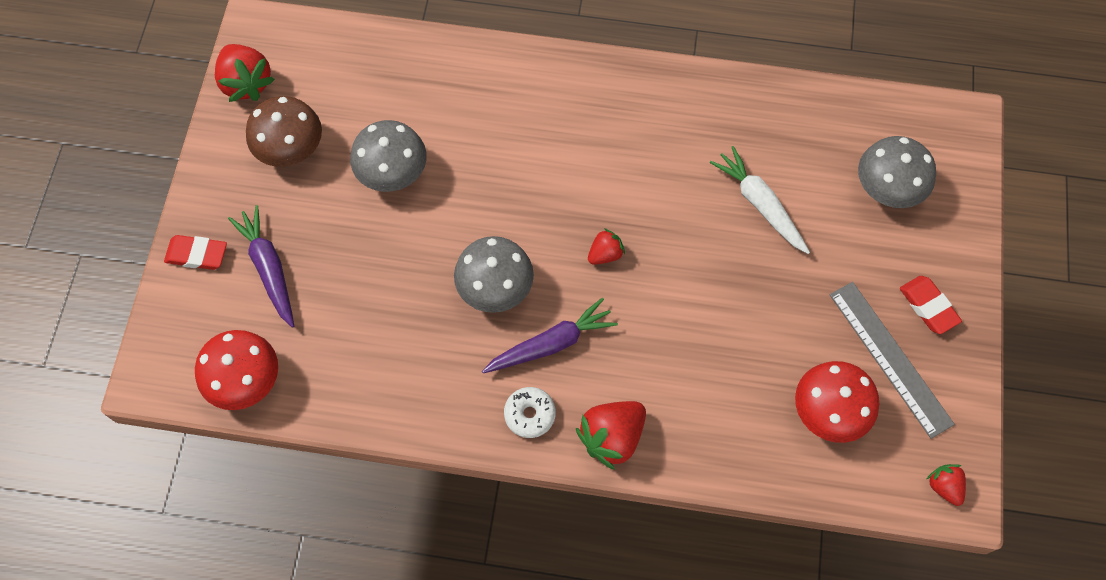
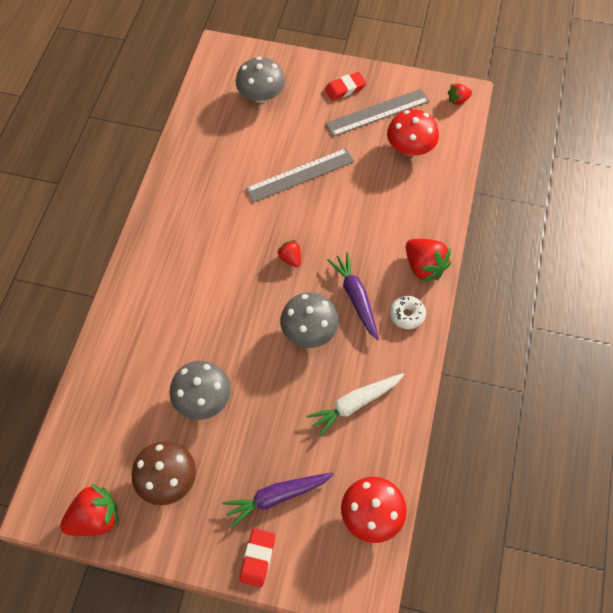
camera: 85 degrees left, 5 degrees down
(749, 254) = (300, 175): none -> grey ruler
(760, 204) = (264, 164): white carrot -> white carrot (355, 404)

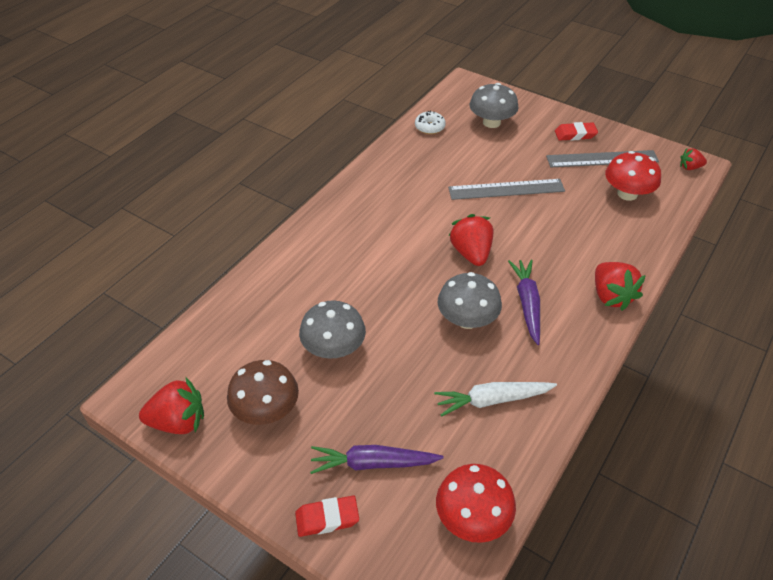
camera: 20 degrees right, 15 degrees down
(258, 558) = (327, 518): red eraser -> red eraser turned 45 degrees clockwise
(290, 258) = (471, 253): red strawberry -> red strawberry, size x1.79
(407, 315) = (578, 334): white donut -> white donut (429, 127)

